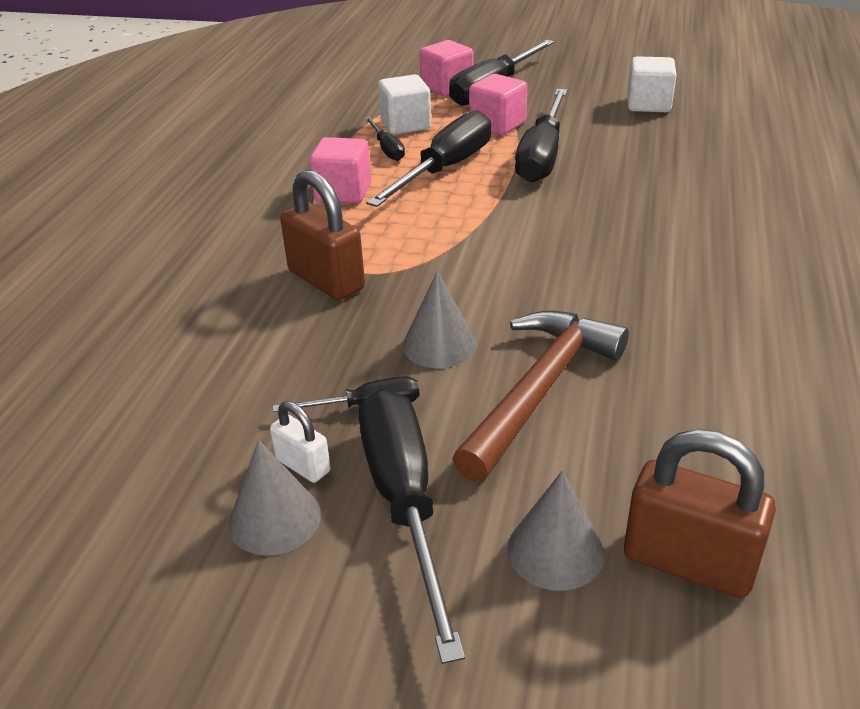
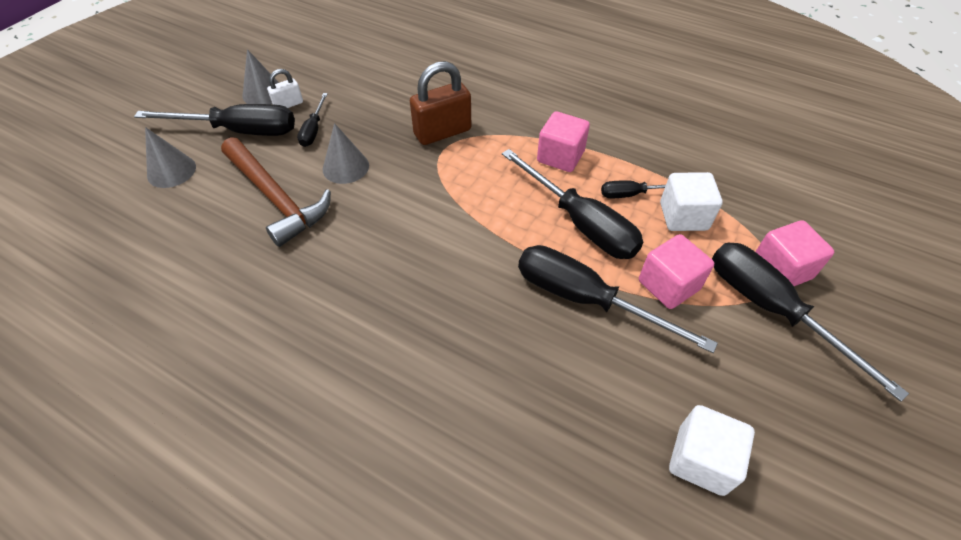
camera: 105 degrees right, 15 degrees up
(688, 562) = (124, 213): brown padlock -> none

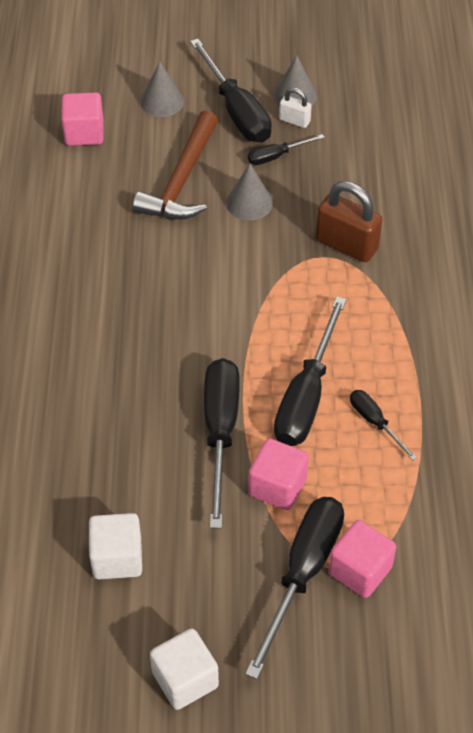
camera: 60 degrees right, 0 degrees up
(560, 157) = (384, 347): pink cube -> pink cube (84, 133)
(683, 216) = (375, 473): white cube -> white cube (185, 679)

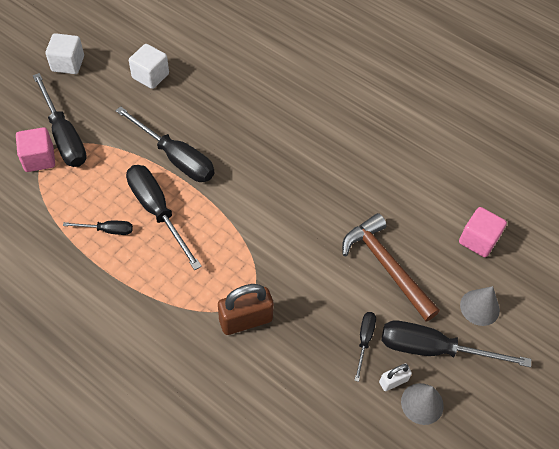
camera: 125 degrees right, 5 degrees up
(249, 203) = (333, 290): grey cone -> none
(277, 486) = (119, 159): pink cube -> none

